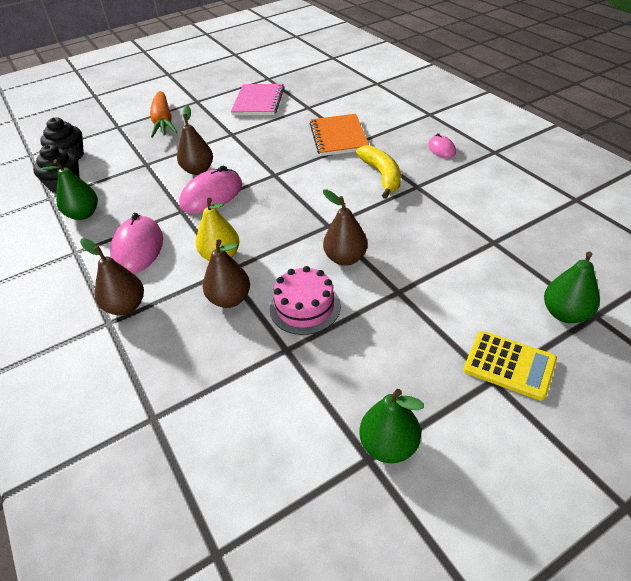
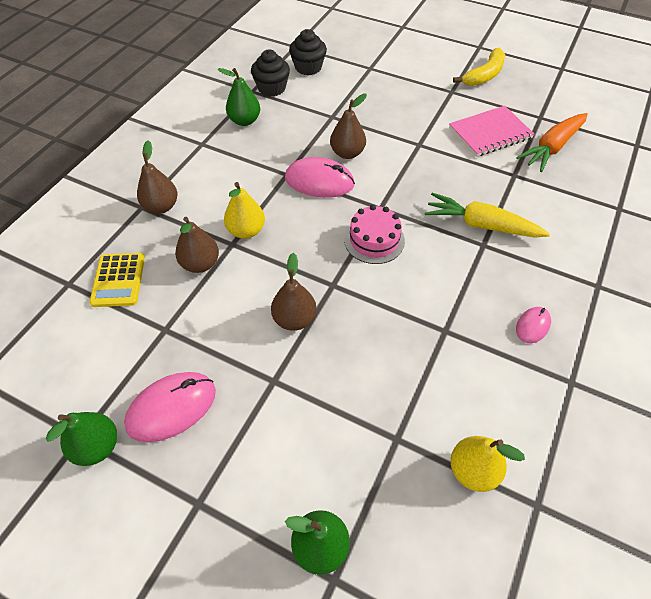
camera: 55 degrees right, 10 degrees up
(138, 248) = (226, 175): pink mouse -> pink mouse (171, 408)
(163, 122) = (399, 90): orange carrot -> orange carrot (552, 148)
(305, 307) = (217, 319): pink cake -> pink cake (374, 240)
(338, 137) = (481, 225): orange notebook -> yellow carrot
(382, 176) = (440, 292): yellow banana -> yellow banana (484, 75)
(509, 365) = (222, 512): yellow calculator -> yellow calculator (118, 280)
(538, 216) = (473, 470): none -> yellow pear

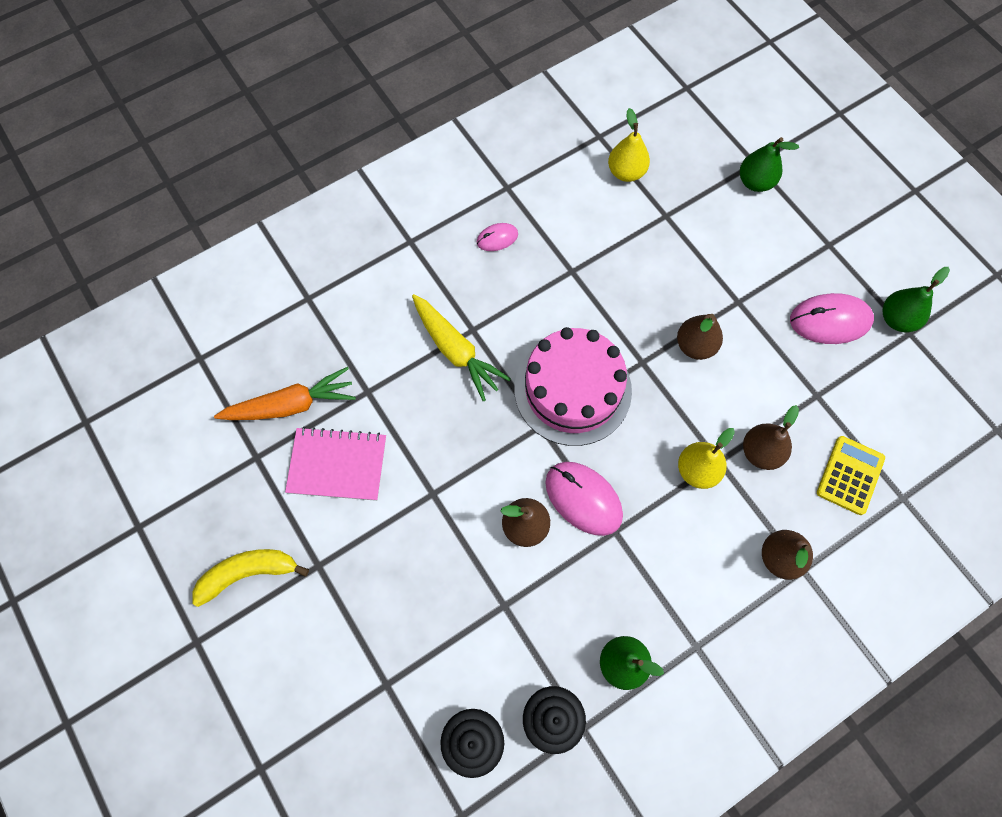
camera: 150 degrees left, 15 degrees up
(374, 240) = (572, 389): pink cake -> pink cake, size x1.74

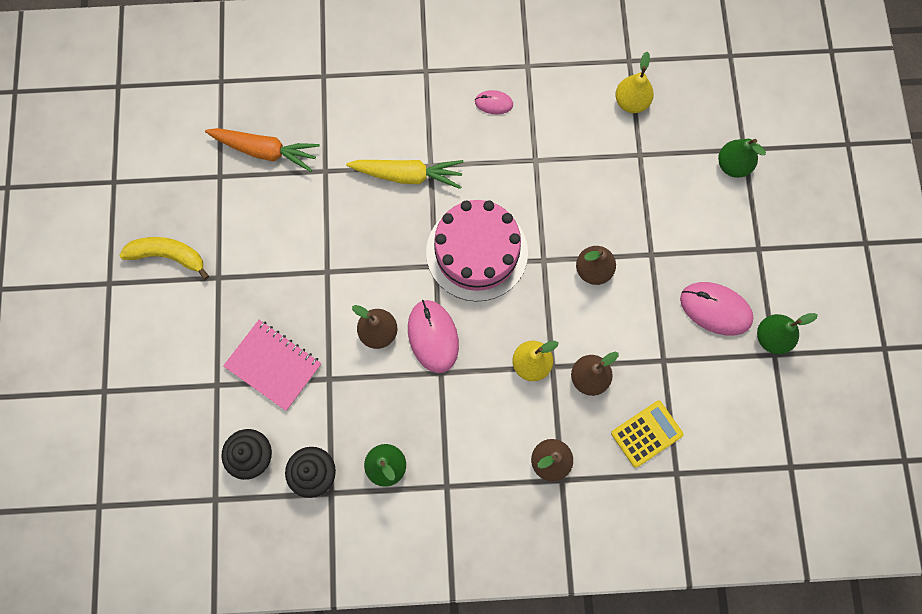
camera: 30 degrees right, 5 degrees up
(337, 464) = (272, 213): pink notebook -> pink notebook (273, 365)
(456, 351) = (408, 175): yellow carrot -> yellow carrot turned 75 degrees counterclockwise

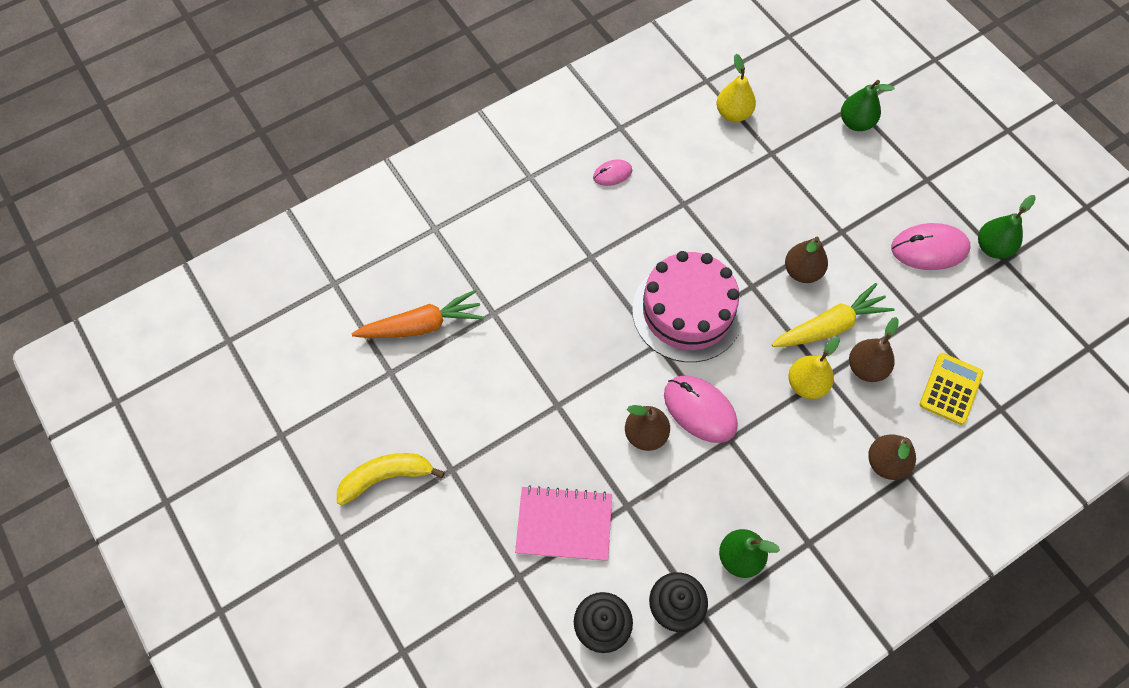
camera: 30 degrees left, 10 degrees down
(408, 175) = (576, 276): yellow carrot -> yellow carrot (830, 326)

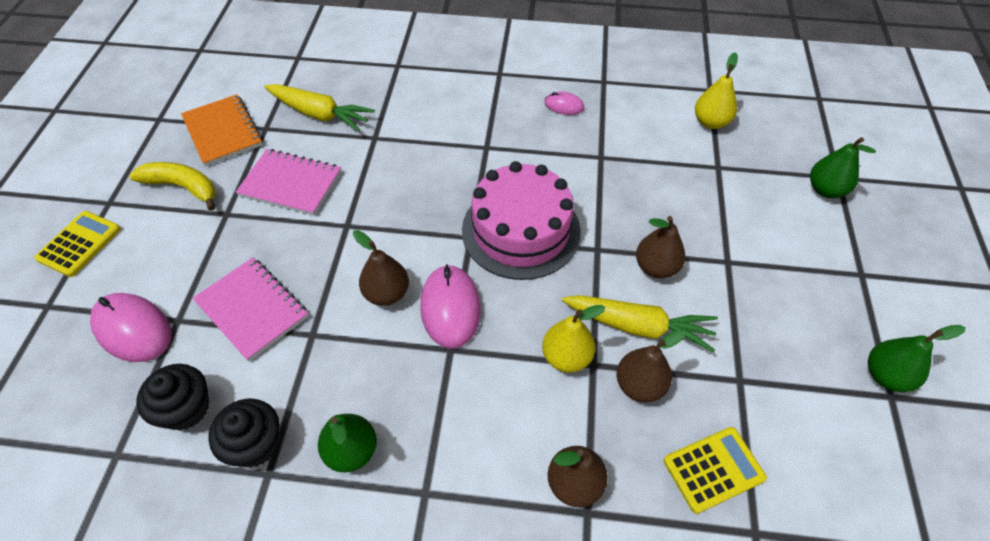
camera: 40 degrees right, 10 degrees down
(357, 403) = (223, 131): none -> orange notebook
(362, 589) = (79, 244): none -> yellow calculator
(422, 325) = (320, 114): orange carrot -> yellow carrot
(473, 405) = (291, 184): none -> pink notebook
(929, 249) = (809, 331): pink mouse -> pink mouse (133, 329)

